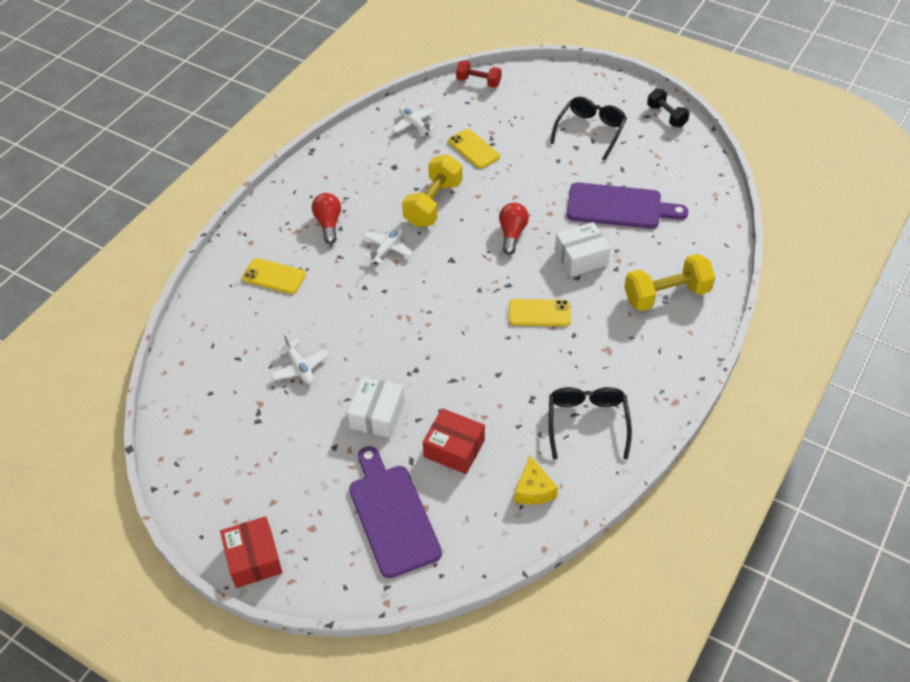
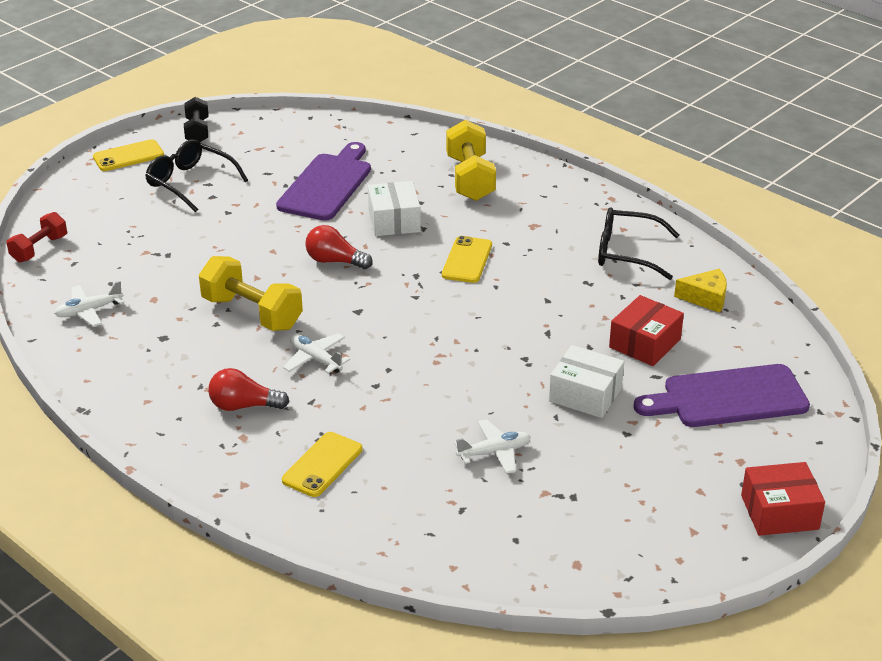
camera: 80 degrees left, 15 degrees down
(474, 149) = (169, 269): yellow phone -> yellow phone (128, 156)
(666, 116) = (197, 131): black dumbbell -> black dumbbell turned 75 degrees counterclockwise

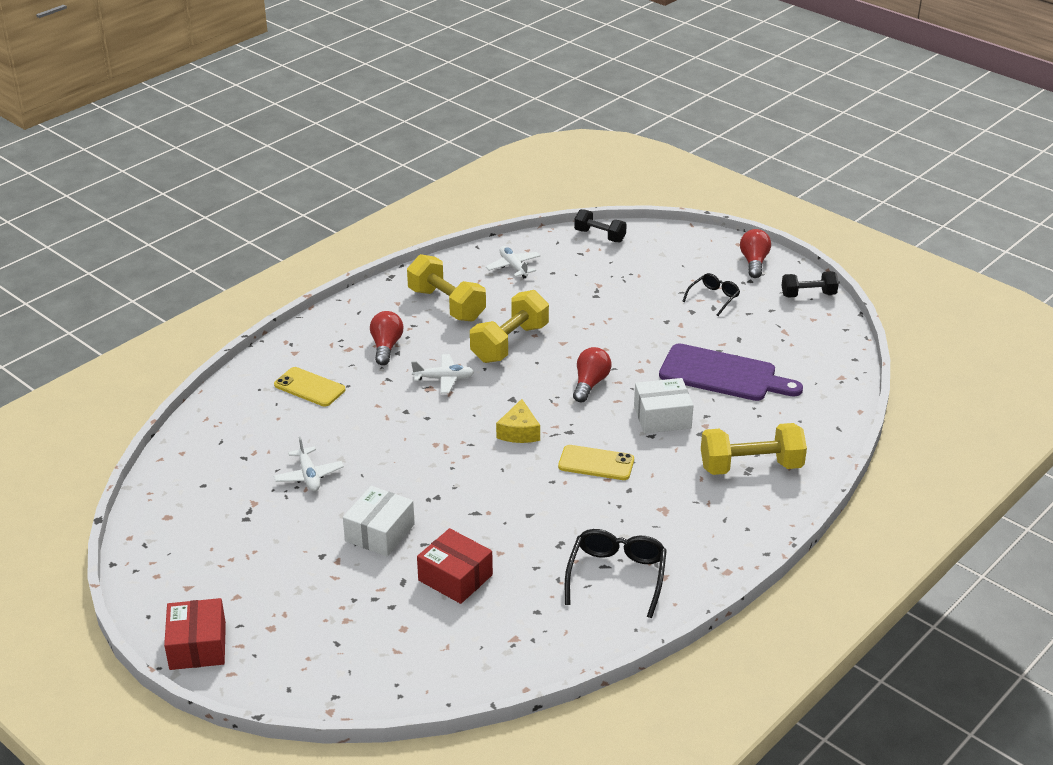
camera: 90 degrees right, 0 degrees up
(39, 249) = (600, 236): red dumbbell -> black dumbbell
(128, 156) = (754, 262): yellow phone -> red light bulb
(161, 361) = (446, 305): none -> yellow dumbbell
(190, 183) = (713, 298): black glasses -> black glasses, size x0.62
(315, 359) = (444, 379): white plane -> white plane turned 45 degrees clockwise
(706, 298) = (533, 630): yellow cheese -> yellow cheese (519, 432)
(728, 397) = (364, 630): purple cutting board -> none

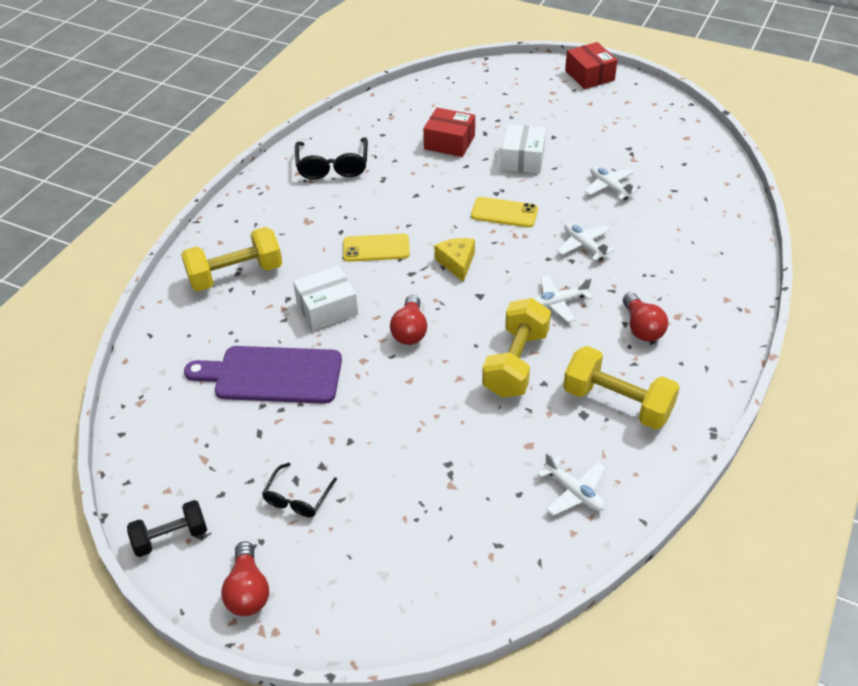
camera: 165 degrees right, 10 degrees up
(309, 387) = (677, 264): yellow phone -> yellow phone (504, 213)
(383, 422) = (584, 246): none -> white plane
(600, 236) = (485, 594): black dumbbell -> none

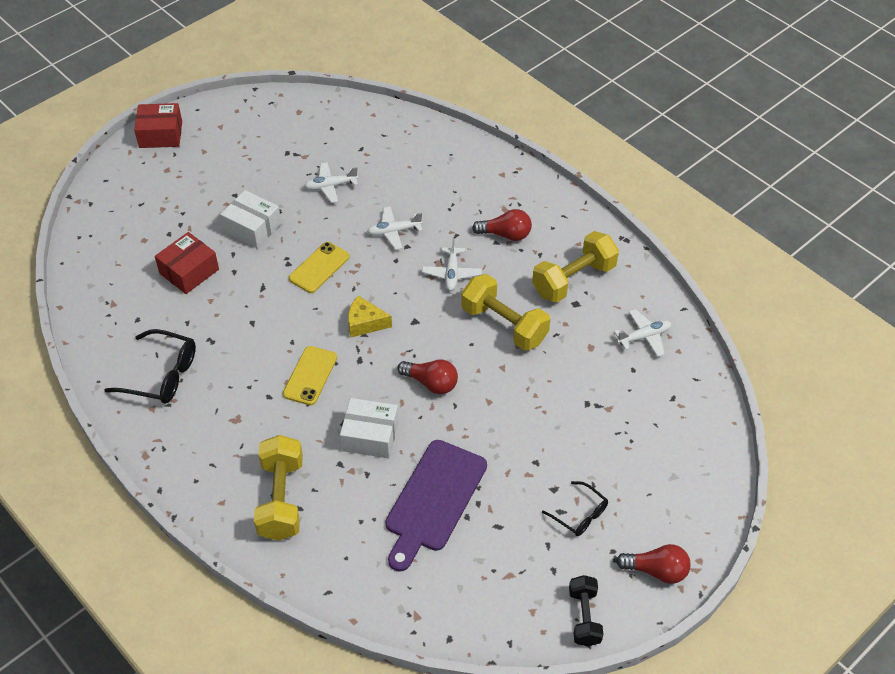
camera: 70 degrees left, 5 degrees up
(327, 308) = (370, 436): white box -> white box turned 75 degrees counterclockwise

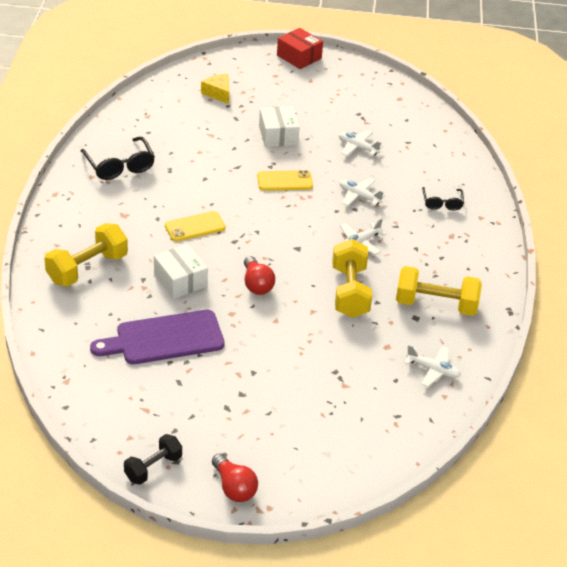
camera: 45 degrees right, 10 degrees down
(189, 271) = (210, 130): red box -> none
(365, 323) = (267, 226): yellow cheese -> yellow cheese (218, 93)
(506, 234) = (429, 249): red light bulb -> none
(580, 514) = (235, 419): black glasses -> black glasses (442, 203)

